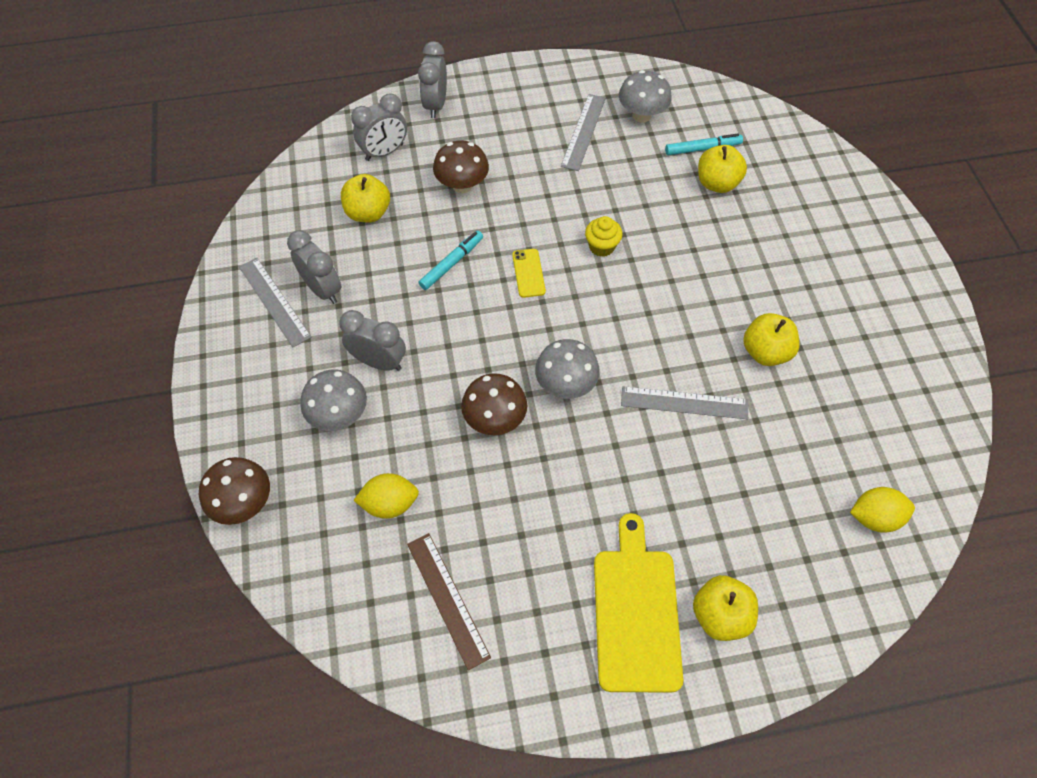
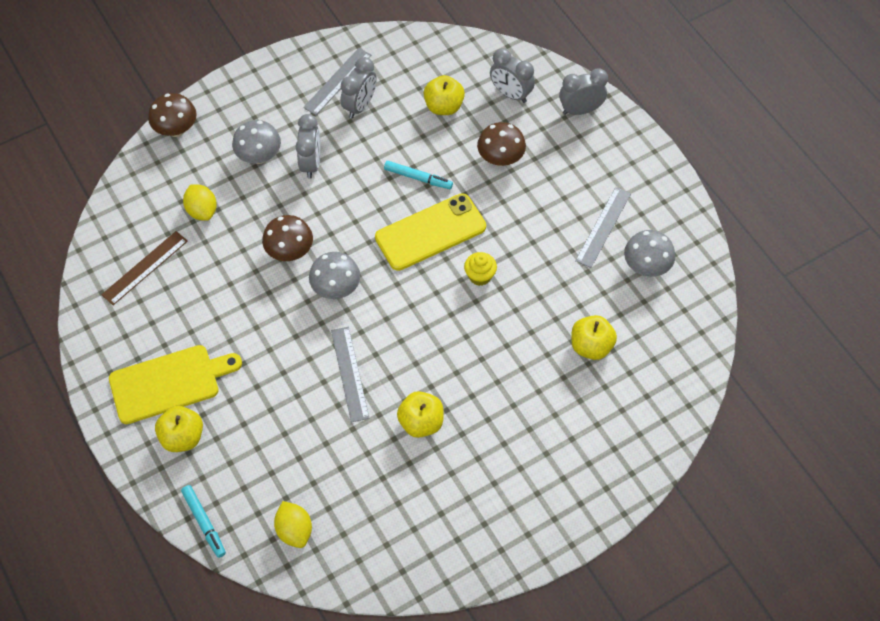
camera: 70 degrees right, 0 degrees up
(528, 273) = (430, 232): yellow phone -> yellow phone, size x2.20
(583, 131) = (603, 227): grey ruler -> grey ruler turned 60 degrees counterclockwise
(702, 149) = (628, 325): turquoise marker -> turquoise marker (204, 523)

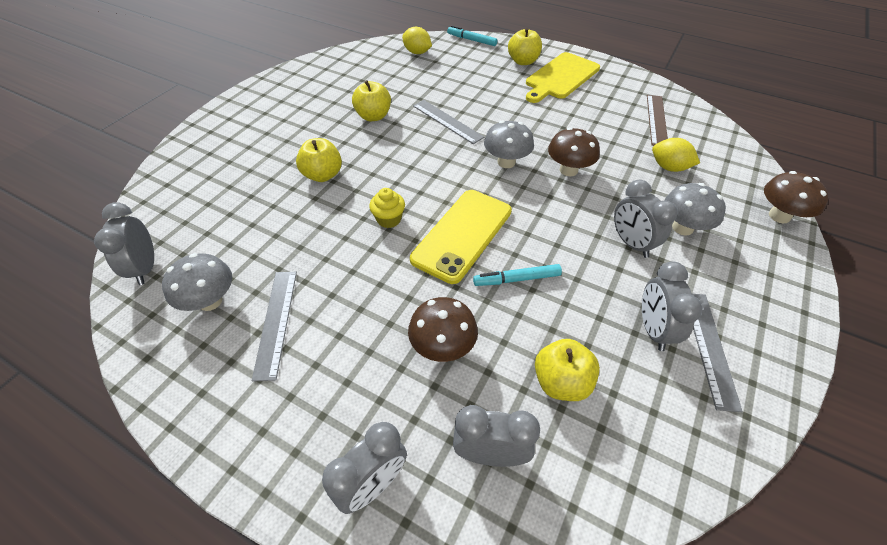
camera: 150 degrees right, 10 degrees down
(591, 346) = (252, 208): yellow apple -> yellow apple (323, 175)
(692, 322) = (145, 268): none -> grey clock

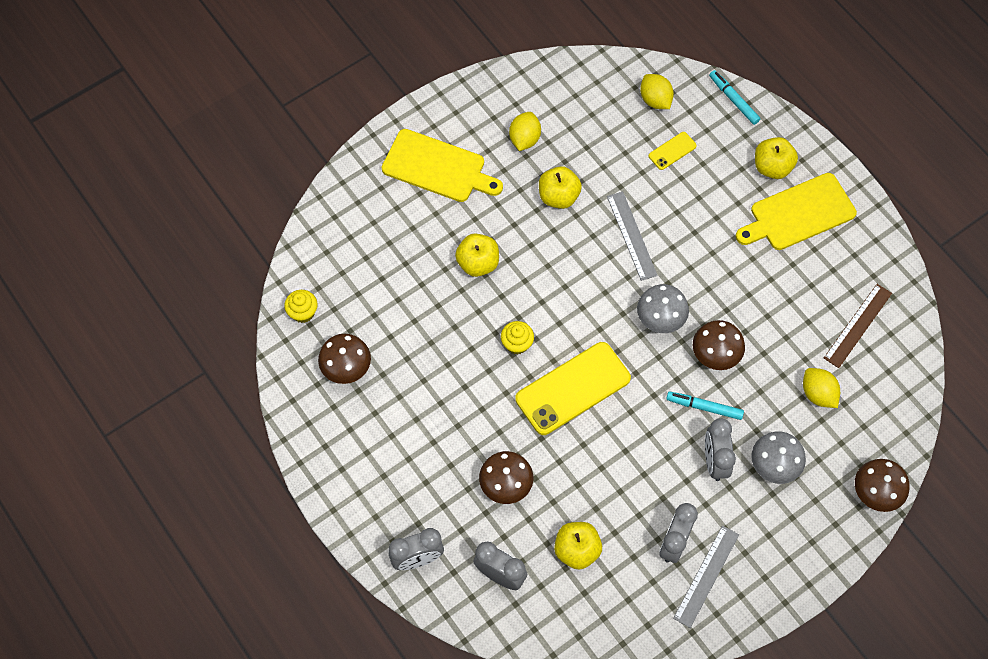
camera: 25 degrees right, 15 degrees up
(145, 268) = (303, 312): grey clock -> yellow cupcake
(210, 301) = (346, 368): grey mushroom -> brown mushroom
(259, 127) = (437, 167): none -> yellow cutting board
(276, 322) = (391, 410): grey ruler -> none
(328, 94) = (524, 139): none -> yellow lemon
(446, 72) = (672, 151): none -> yellow phone
(517, 279) = (594, 453): turquoise marker -> turquoise marker (704, 407)

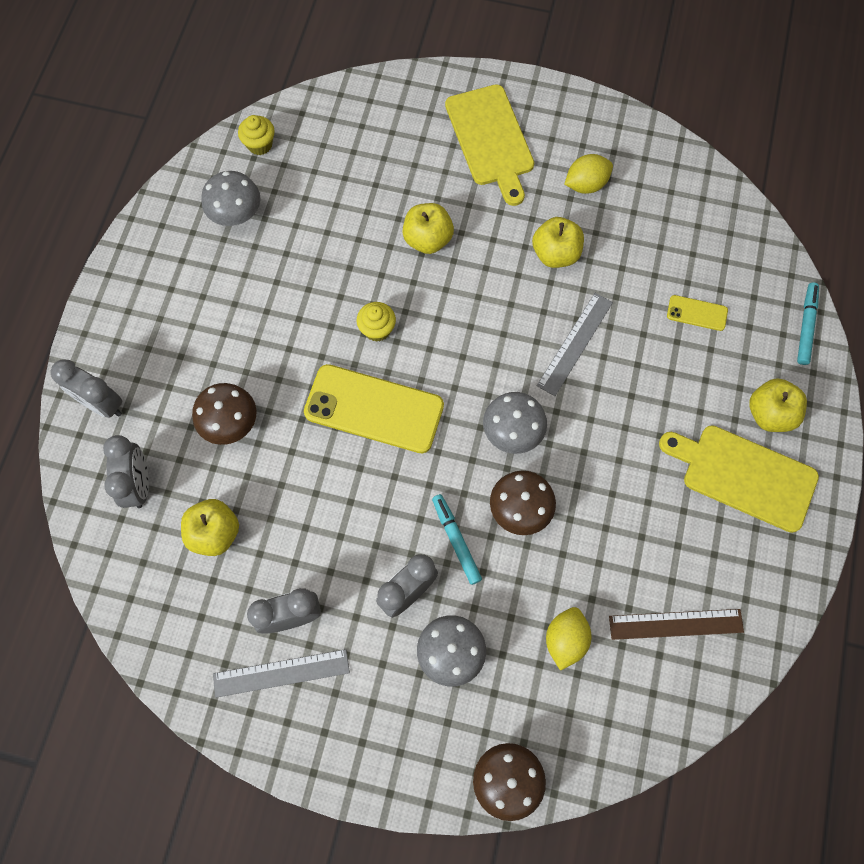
camera: 50 degrees right, 5 degrees up
(346, 368) = (236, 215): brown mushroom -> grey mushroom
(655, 100) = (735, 259): yellow lemon -> none

